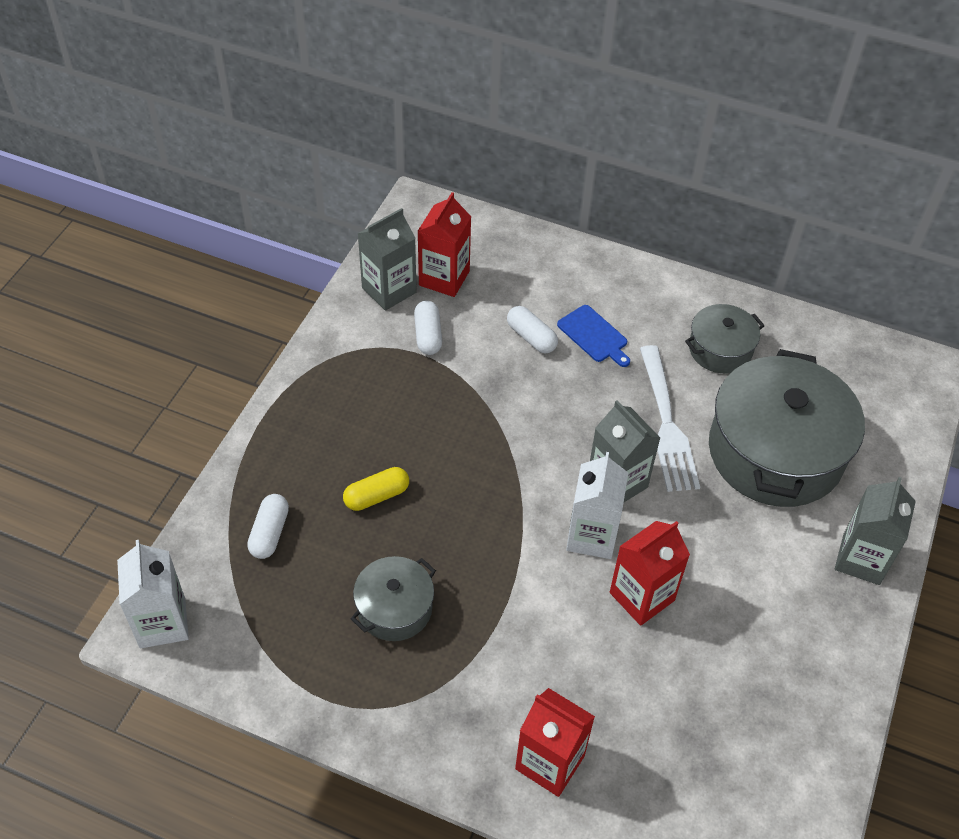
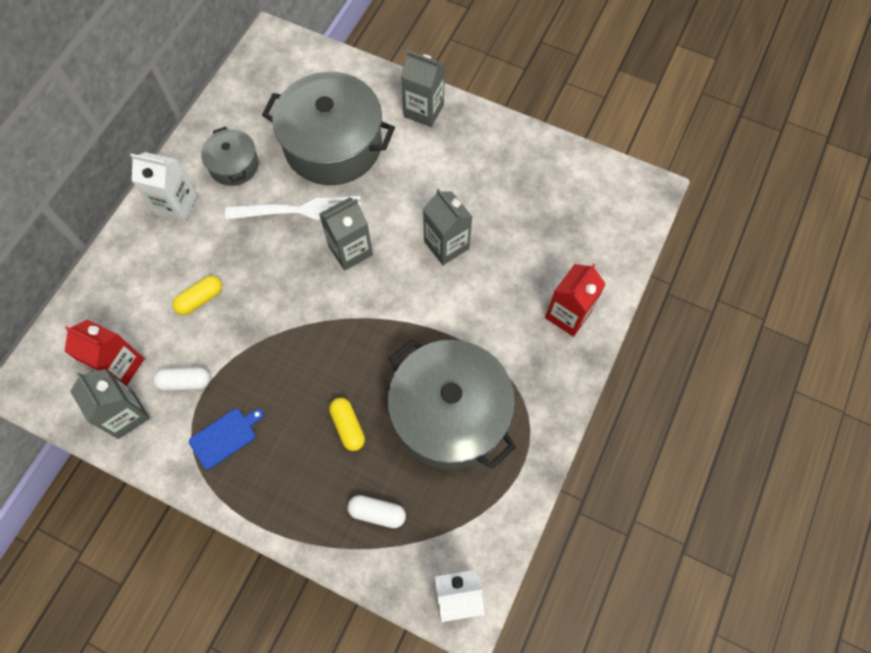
camera: 85 degrees left, 15 degrees up
(394, 608) = (450, 414): grey pot -> grey pot, size x1.99
(531, 337) = (200, 299): white capsule -> yellow capsule
(592, 536) = (395, 272): white carton -> white carton (176, 205)
(594, 336) = (206, 252): blue cutting board -> blue cutting board (225, 437)
(642, 596) = (446, 245): red carton -> grey carton

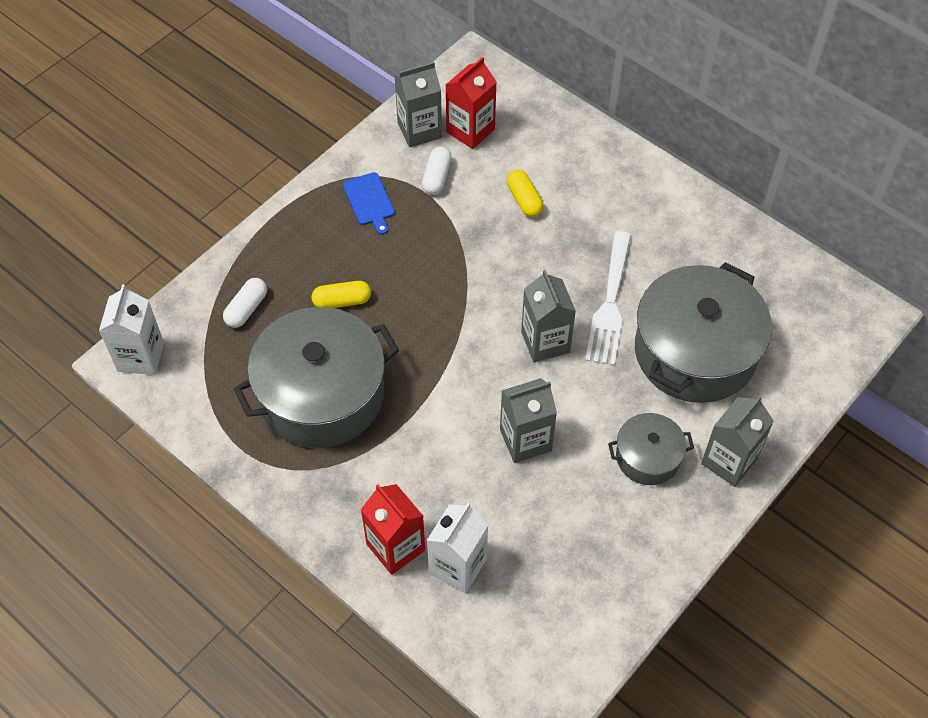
camera: 105 degrees right, 10 degrees down
(176, 205) = (645, 193): white carton -> white carton (458, 566)
(234, 165) = (686, 250): grey pot -> grey pot (648, 457)

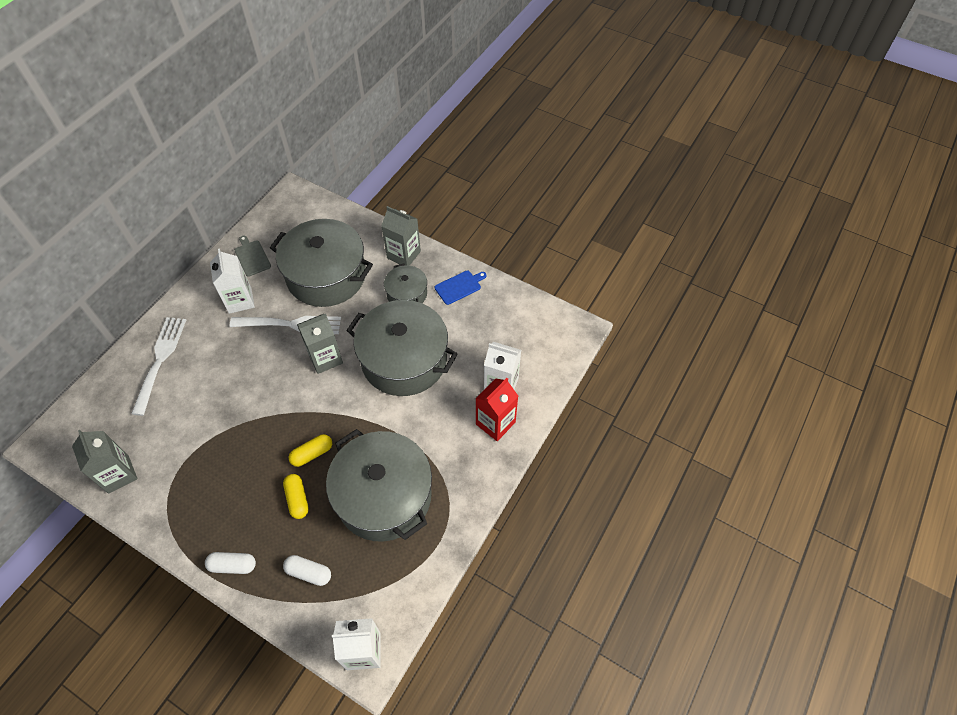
camera: 100 degrees left, 0 degrees up
(369, 201) = (195, 499): blue cutting board -> blue cutting board (459, 287)
(437, 177) = (171, 452): white capsule -> white capsule (233, 565)
(470, 130) = (122, 435): red carton -> none
(524, 200) = (197, 387): yellow capsule -> yellow capsule (312, 454)
(525, 440) = (404, 360): grey carton -> grey pot
(572, 161) = (160, 360): none -> white fork
(660, 245) = (240, 300): none -> white carton
(740, 259) = (252, 257): none -> grey cutting board

